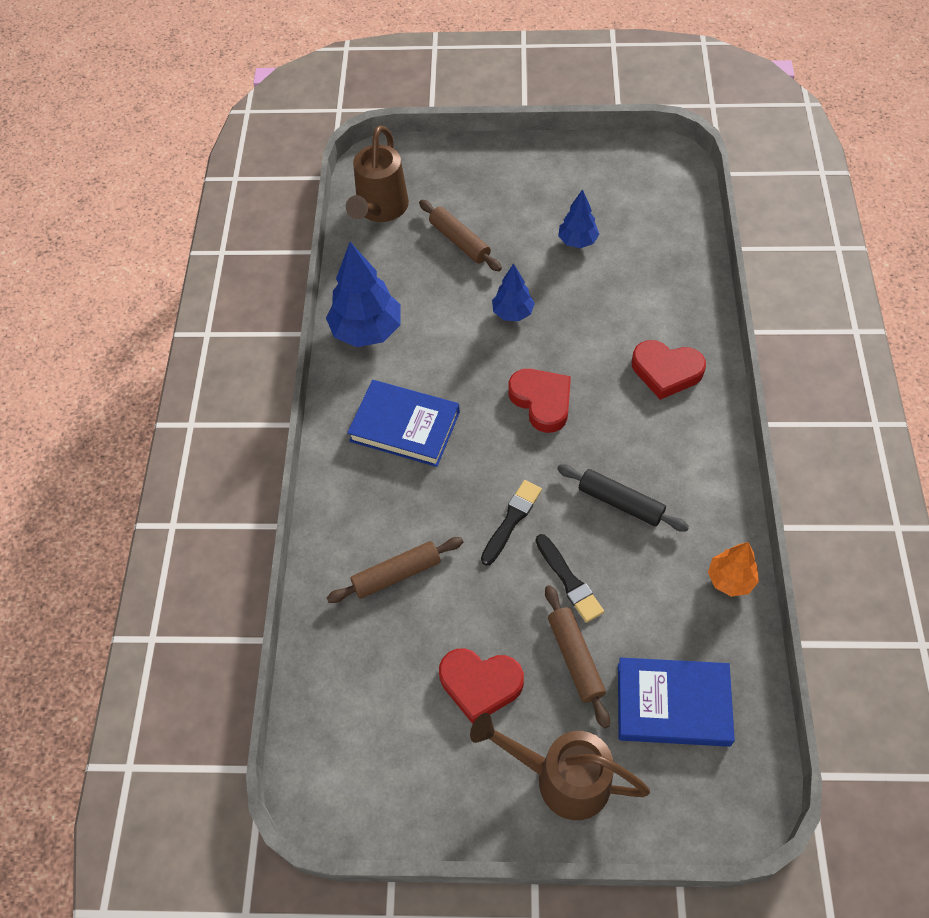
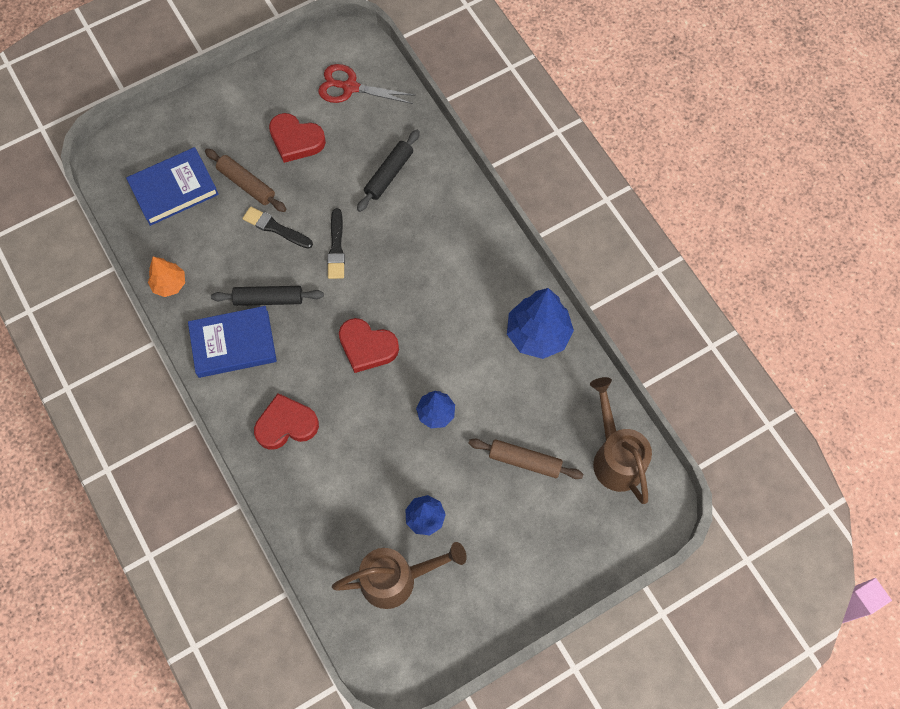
camera: 145 degrees right, 10 degrees up
(365, 723) = (350, 87): none -> red scissors
(397, 574) = (389, 174): brown rolling pin -> black rolling pin
(404, 427) = (453, 273): blue book -> blue book (233, 344)
(480, 684) = (296, 140): red heart -> red heart turned 135 degrees counterclockwise
(562, 778) = (220, 118): brown watering can -> brown watering can (396, 579)

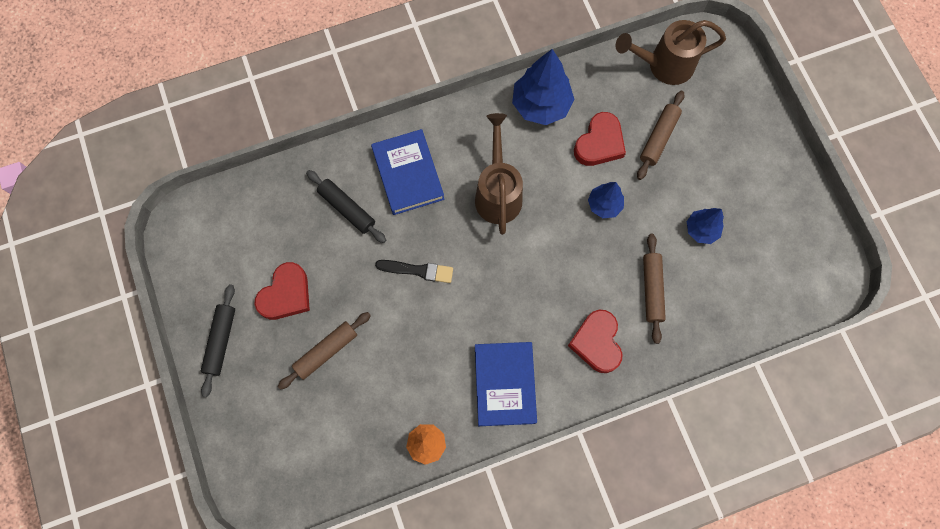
camera: 80 degrees left, 5 degrees up
(174, 189) = (315, 429): blue book -> blue book (408, 174)
(268, 299) = (462, 344): black rolling pin -> black rolling pin (221, 341)
(275, 228) = (384, 327): black brush -> none
(350, 87) = (236, 232): red scissors -> none
(350, 473) = (652, 289): none -> brown rolling pin
(367, 347) = (529, 256): red heart -> red heart (599, 143)
(396, 579) = (754, 263): brown watering can -> brown watering can (498, 193)

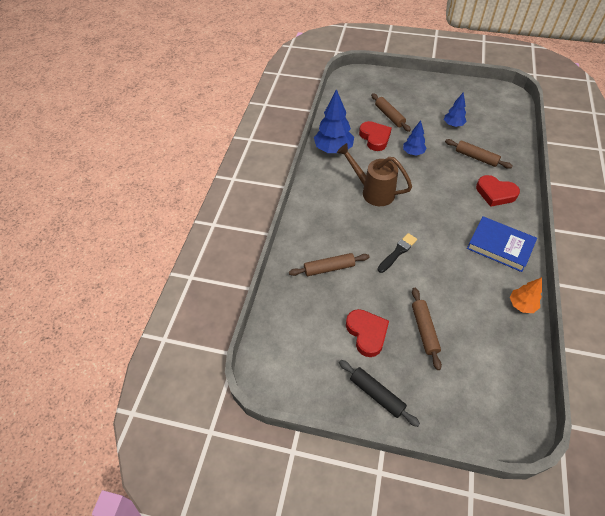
camera: 55 degrees left, 20 degrees down
(347, 209) = (329, 268): black rolling pin -> brown rolling pin
(408, 174) = (329, 226): blue book -> none
(664, 65) = (350, 96): brown watering can -> none

